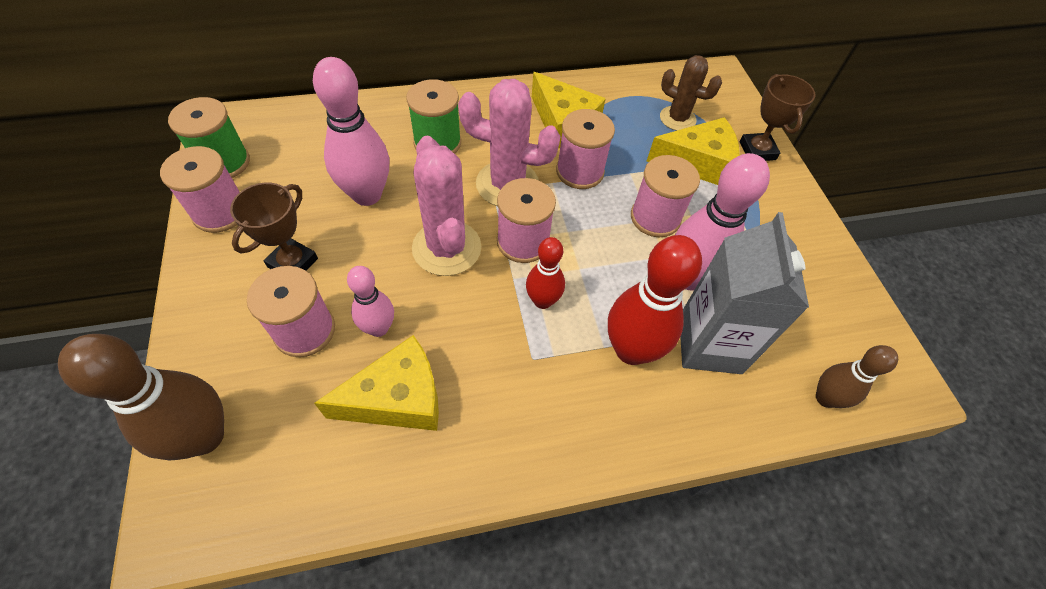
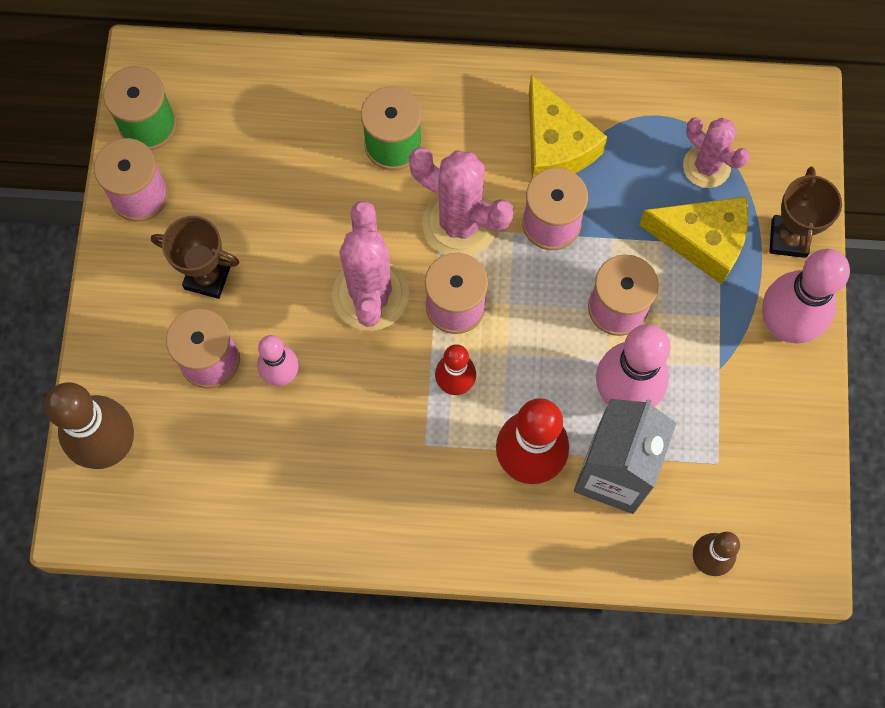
camera: 20 degrees right, 15 degrees up
(293, 263) = (207, 277): brown trophy -> brown trophy turned 60 degrees clockwise
(367, 195) = (298, 204): pink bowling pin -> pink bowling pin (785, 325)
(397, 398) = (286, 453): yellow cheese -> none
(677, 118) = (706, 166): brown cactus -> pink cactus

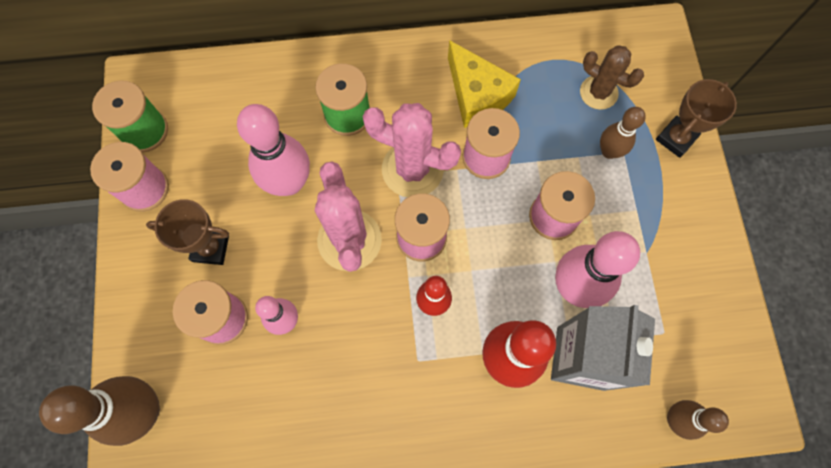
camera: 10 degrees left, 0 degrees up
(702, 241) = (609, 151): yellow cheese -> brown bowling pin
(706, 166) = (598, 92): pink cactus -> brown cactus
(785, 325) = (690, 208): pink bowling pin -> pink bowling pin (289, 183)
(788, 238) = (675, 138): brown trophy -> brown trophy turned 45 degrees clockwise

